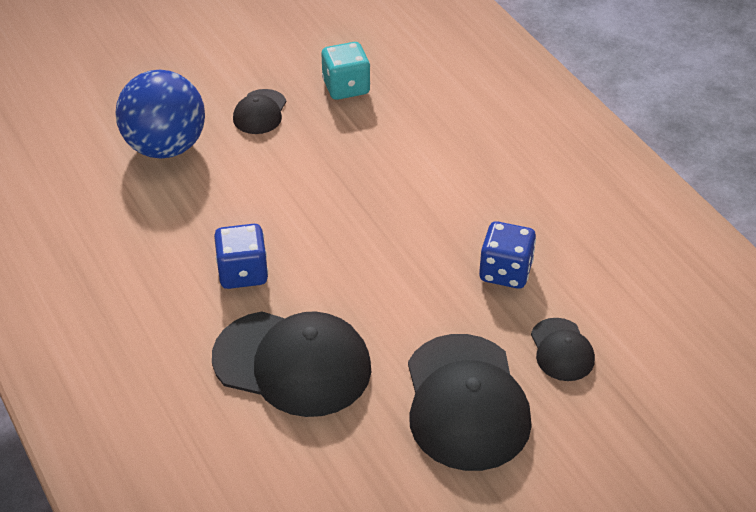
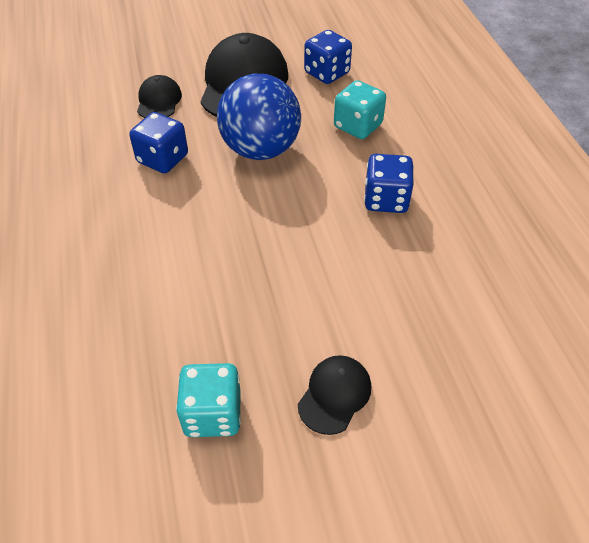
camera: 165 degrees left, 5 degrees up
(165, 147) = (458, 364): blue ball -> blue ball (260, 149)
(292, 363) = (357, 126): black cap -> turquoise dice
(357, 449) = (327, 73): none -> blue dice

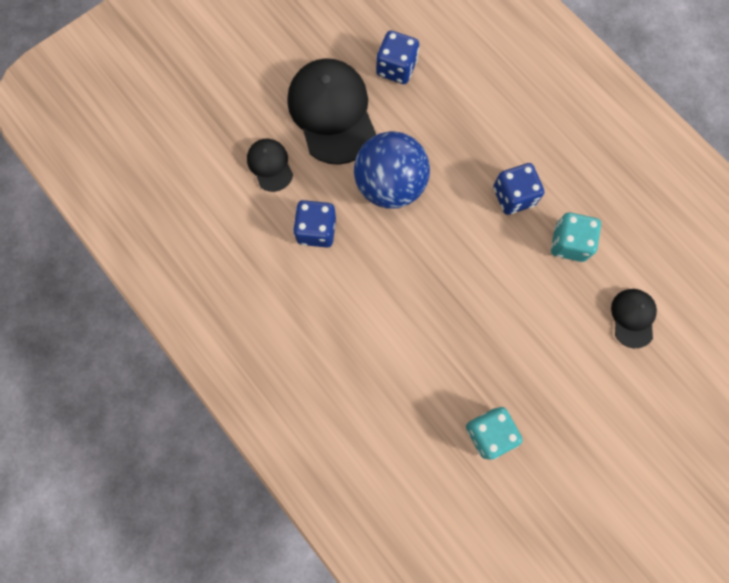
camera: 25 degrees left, 25 degrees up
(334, 395) = (558, 383): black cap -> black cap (633, 318)
(357, 126) = (454, 124): turquoise dice -> turquoise dice (569, 243)

